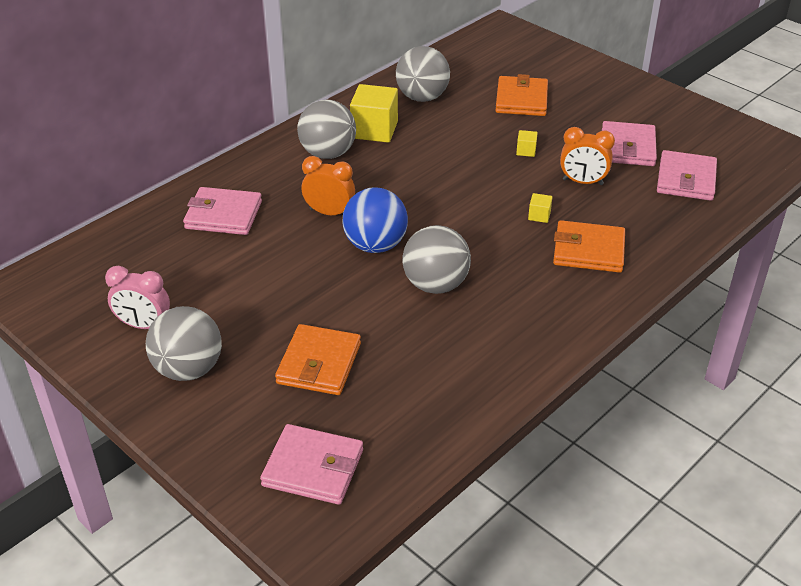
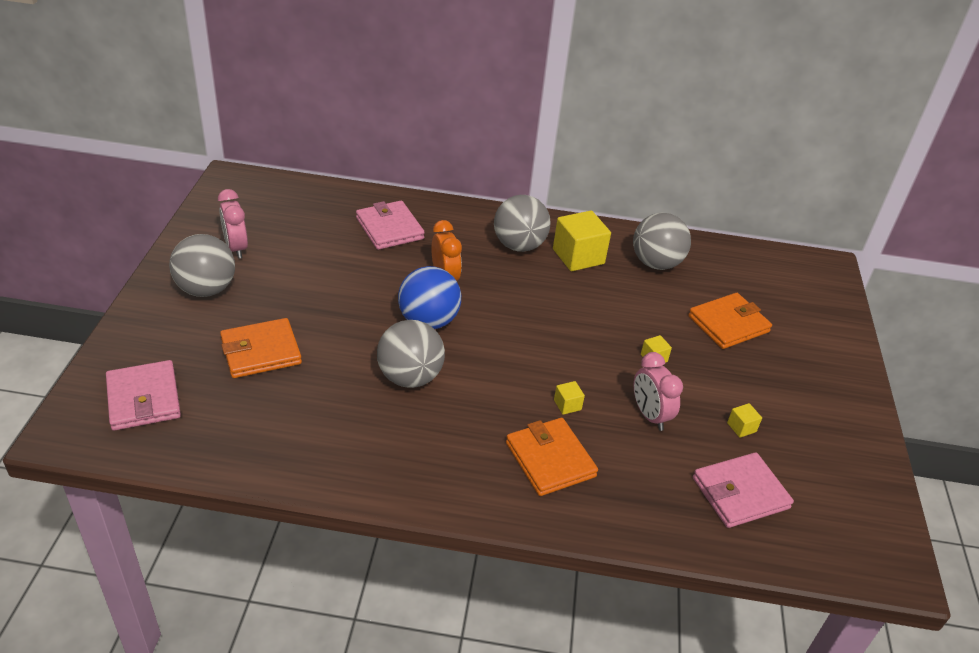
camera: 50 degrees right, 0 degrees up
(583, 182) = (650, 415): orange clock -> pink clock
(627, 148) = (741, 427): pink wallet -> yellow cube

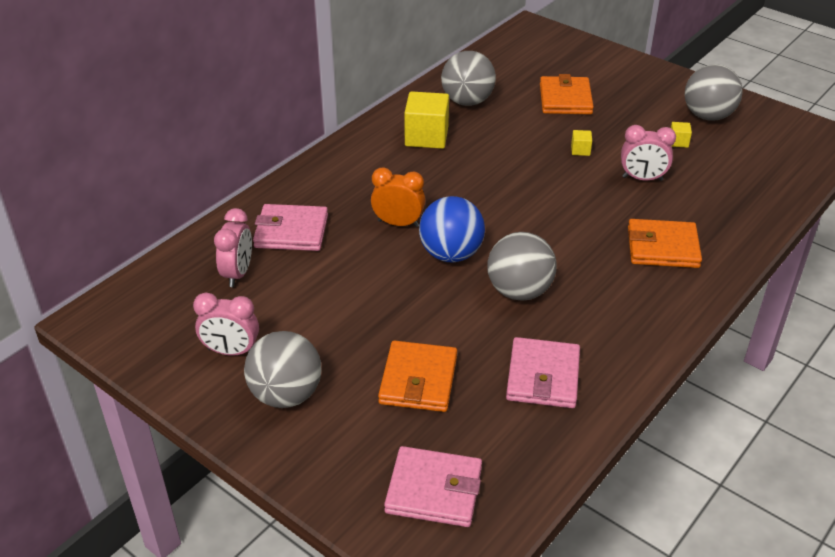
camera: 55 degrees left, 0 degrees up
(321, 221) = (238, 273): none -> pink clock
(519, 245) = (384, 163): grey ball -> grey ball (707, 116)
(567, 405) = (607, 215): yellow cube -> none
(740, 493) = (741, 171): pink wallet -> pink wallet (543, 376)

